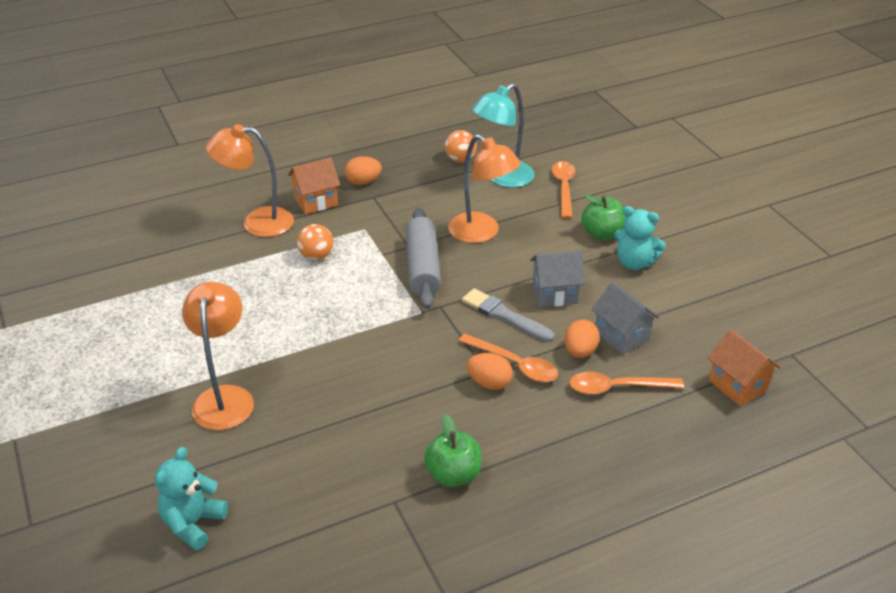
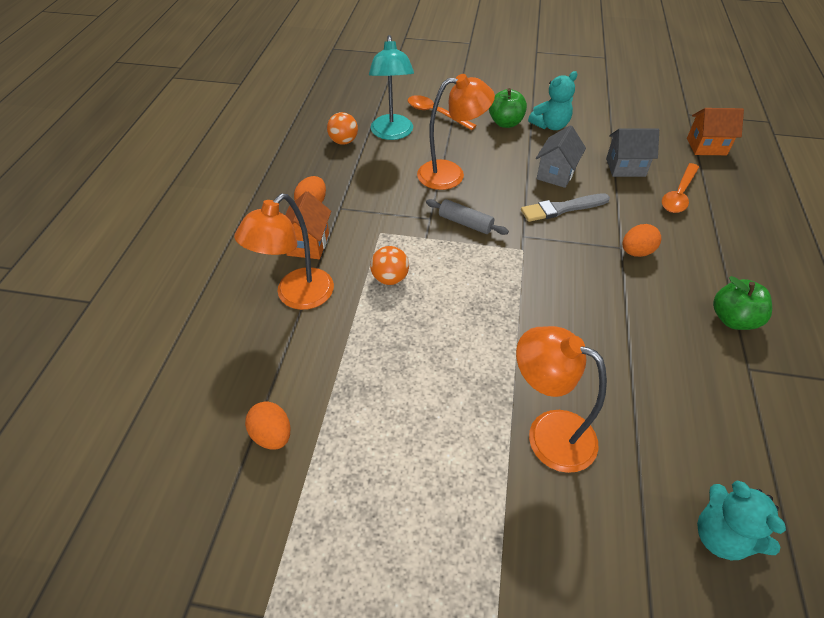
camera: 55 degrees left, 10 degrees up
(423, 267) = (465, 223): grey rolling pin -> grey rolling pin, size x0.61
(514, 364) = (622, 229): orange spoon -> none
(580, 351) = (629, 192): orange egg -> orange egg (272, 435)

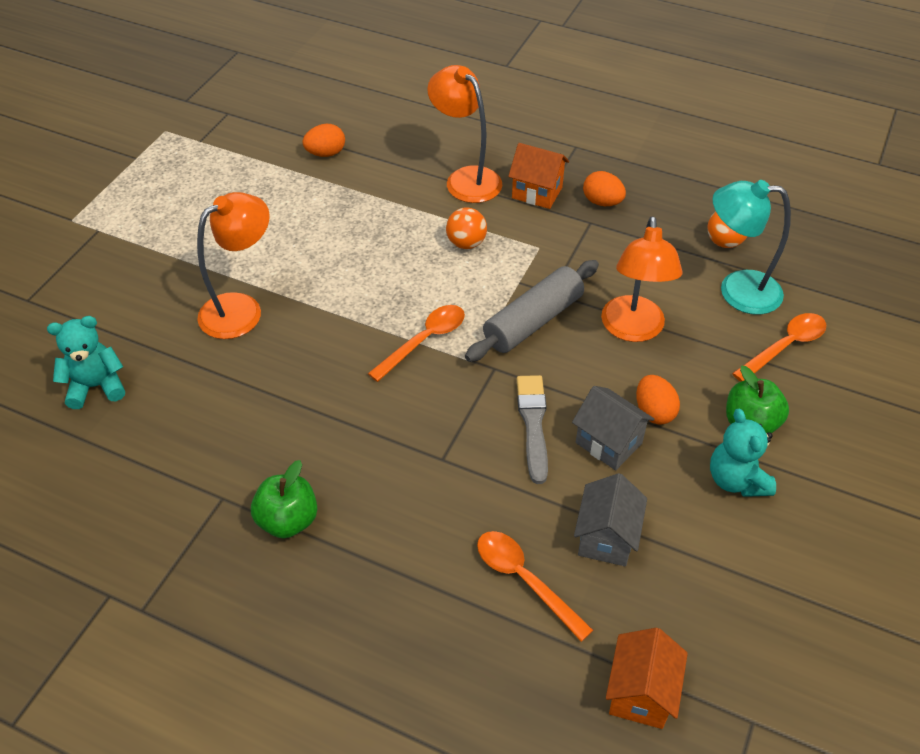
camera: 105 degrees right, 0 degrees up
(465, 223) = (533, 321): grey rolling pin -> grey rolling pin, size x1.64
(517, 281) = (424, 341): none -> orange spoon
(636, 252) = (428, 472): orange egg -> orange egg (654, 412)

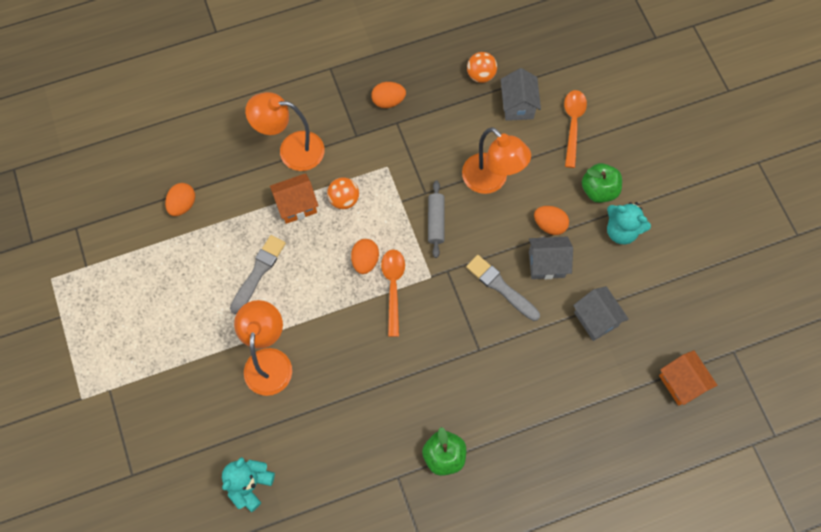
camera: 45 degrees left, 20 degrees up
(321, 240) = (258, 272): none -> grey brush
(425, 301) = (365, 260): none -> orange egg
(525, 580) = (583, 377): orange spoon -> none
(533, 321) = (436, 221): grey rolling pin -> grey rolling pin, size x0.61
(537, 193) = (344, 125): orange house -> orange house (296, 205)
(737, 291) = (517, 106): turquoise lamp -> grey house

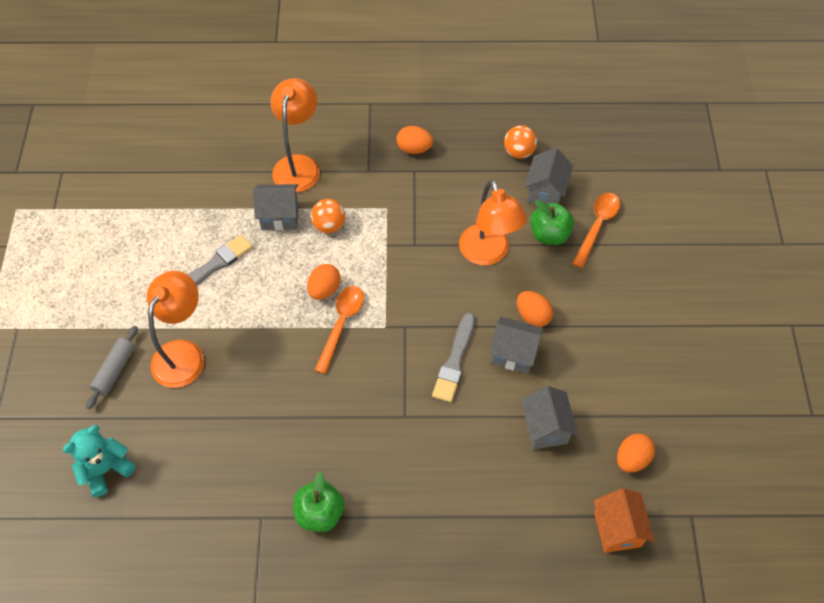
camera: 20 degrees right, 10 degrees down
(183, 204) = (171, 182): orange egg -> orange egg (632, 459)
(292, 150) = (298, 165): orange lamp -> orange lamp turned 75 degrees clockwise
(296, 205) = (280, 216): orange house -> grey house
(436, 221) = (413, 275): grey rolling pin -> grey rolling pin (115, 370)
(501, 287) = (454, 361): grey brush -> grey brush turned 135 degrees counterclockwise
(599, 190) = (600, 298): green apple -> green apple (549, 234)
(621, 230) = (609, 346): turquoise teddy bear -> none

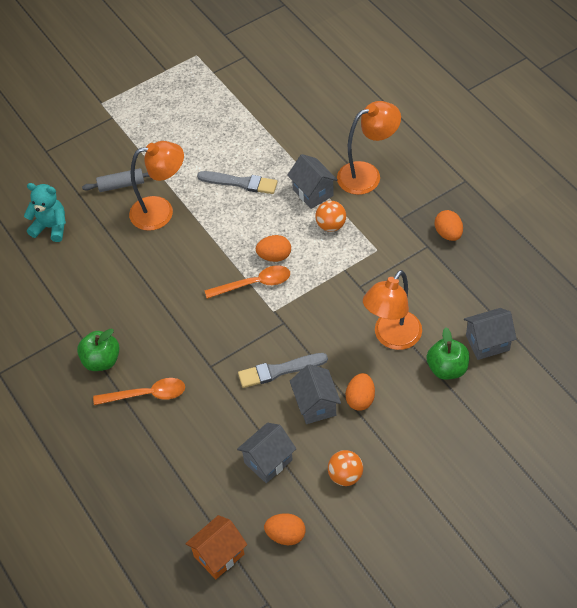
camera: 60 degrees right, 5 degrees down
(518, 152) = (510, 303): orange ball -> orange ball (345, 476)
(597, 226) = (485, 397): orange spoon -> orange spoon (146, 395)

